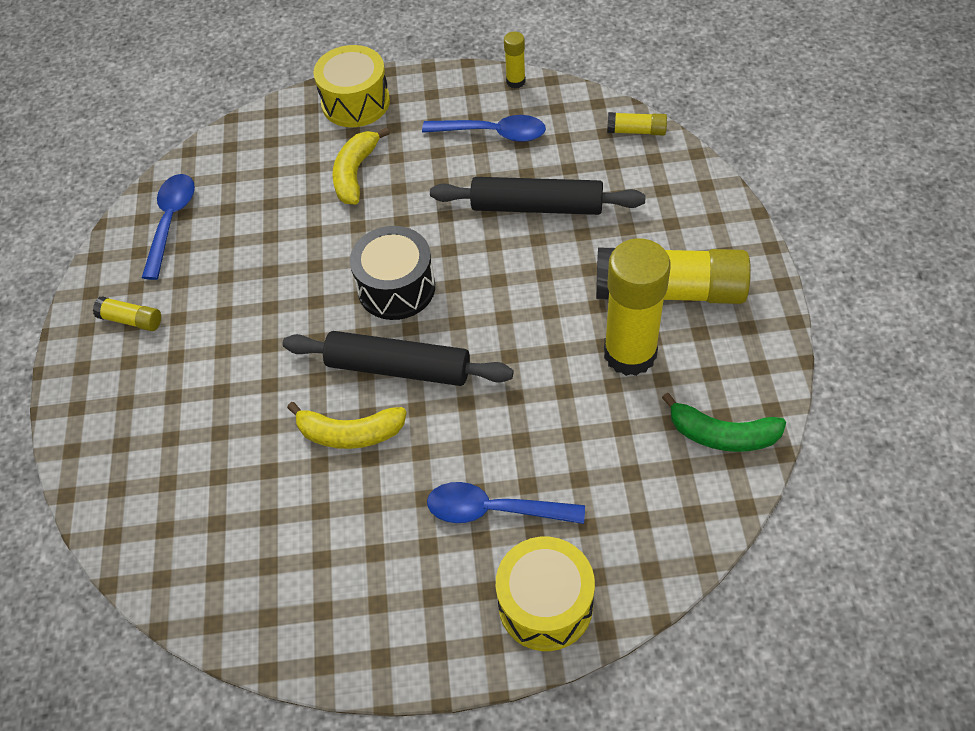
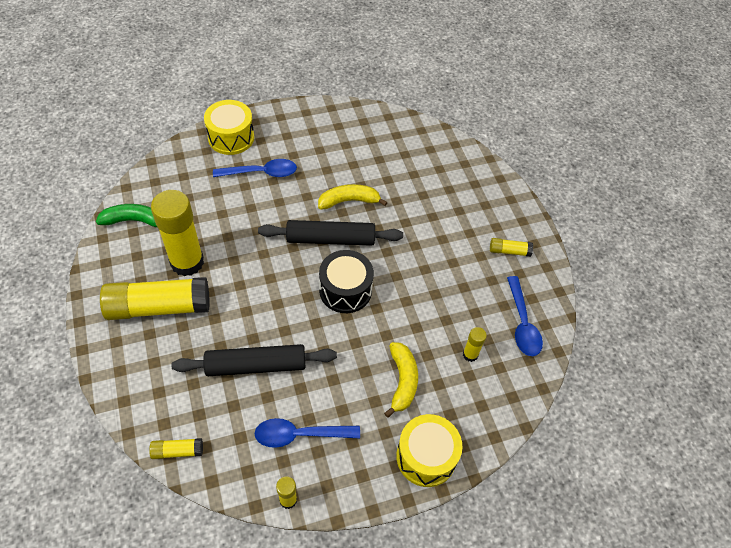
camera: 160 degrees right, 0 degrees up
(258, 193) = (470, 354): none -> yellow glue stick

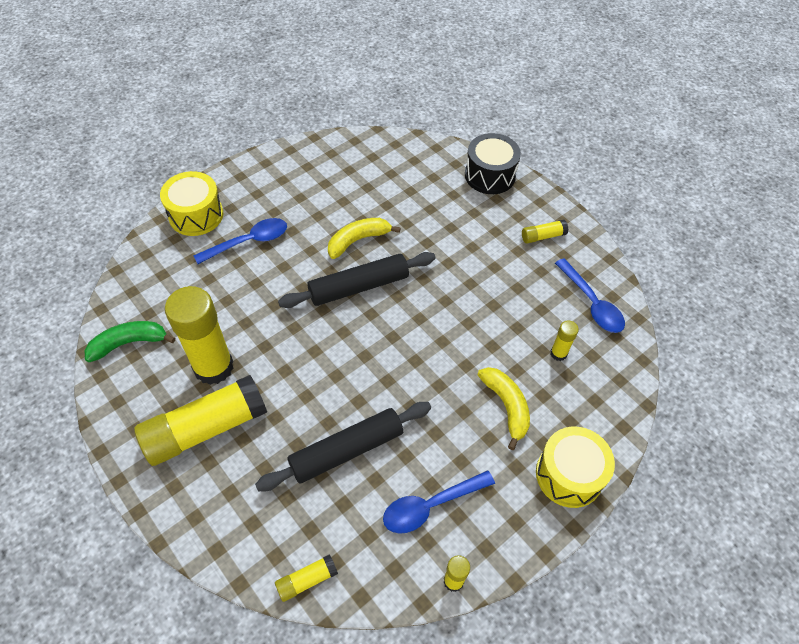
camera: 20 degrees left, 0 degrees up
(345, 290) = (401, 334): black drum -> black drum (490, 175)

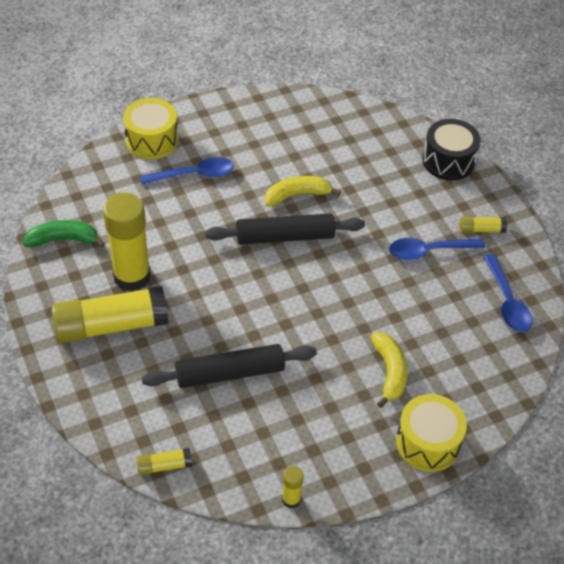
camera: 15 degrees right, 5 degrees down
(430, 506) = (290, 436): blue spoon -> blue spoon (428, 251)
(558, 353) = (457, 338): yellow glue stick -> none

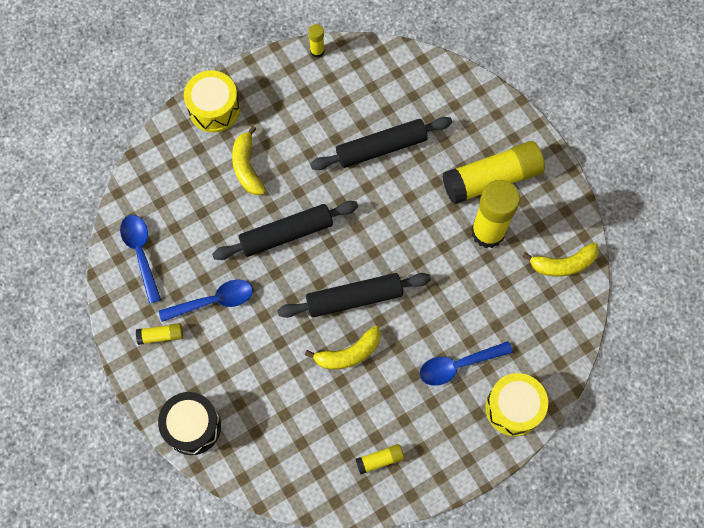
camera: 175 degrees right, 20 degrees up
(63, 239) = (563, 264): green banana -> yellow banana
(164, 466) = (417, 64): yellow glue stick -> yellow glue stick (379, 460)
(349, 300) = (286, 234): none -> black rolling pin

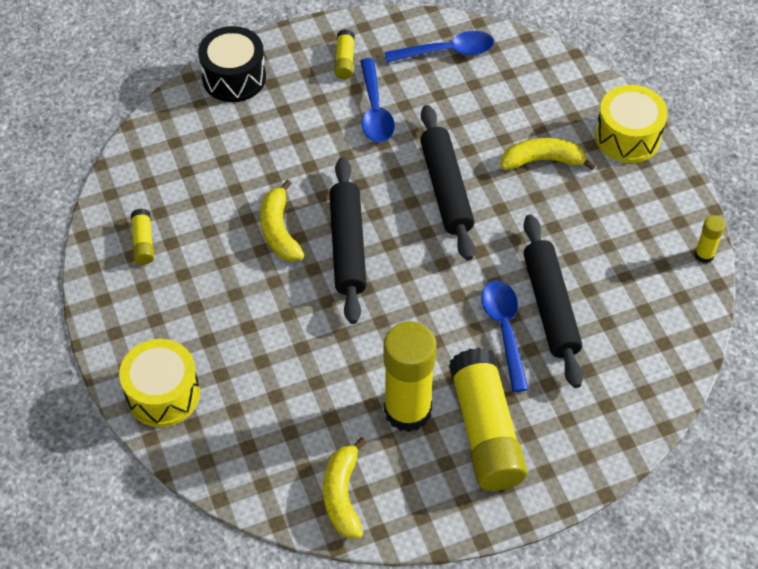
camera: 100 degrees right, 15 degrees down
(458, 365) = (234, 342): blue spoon -> blue spoon (504, 330)

